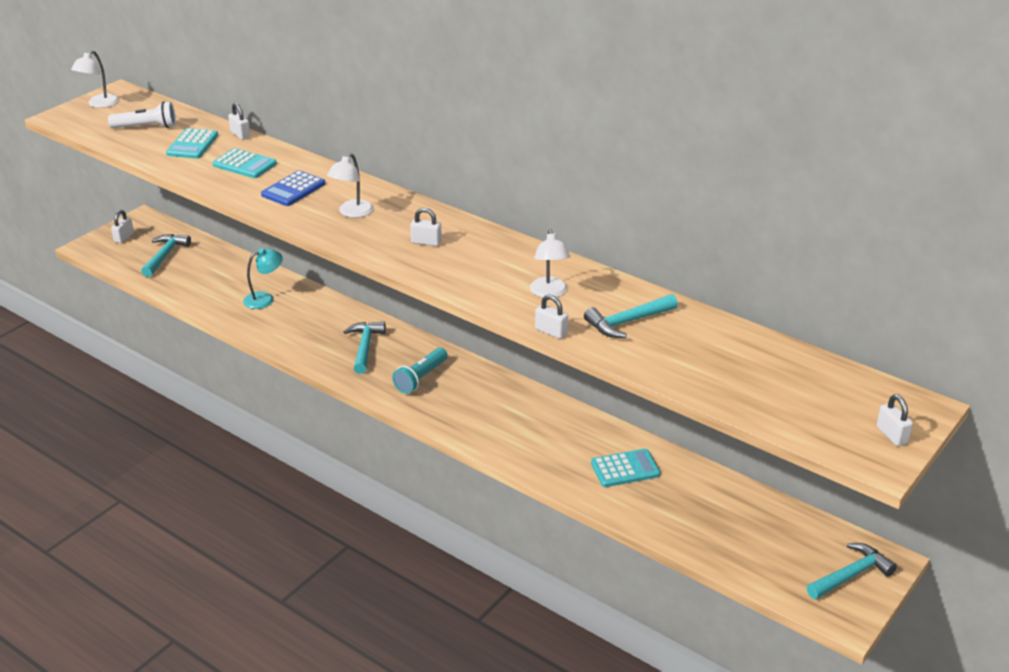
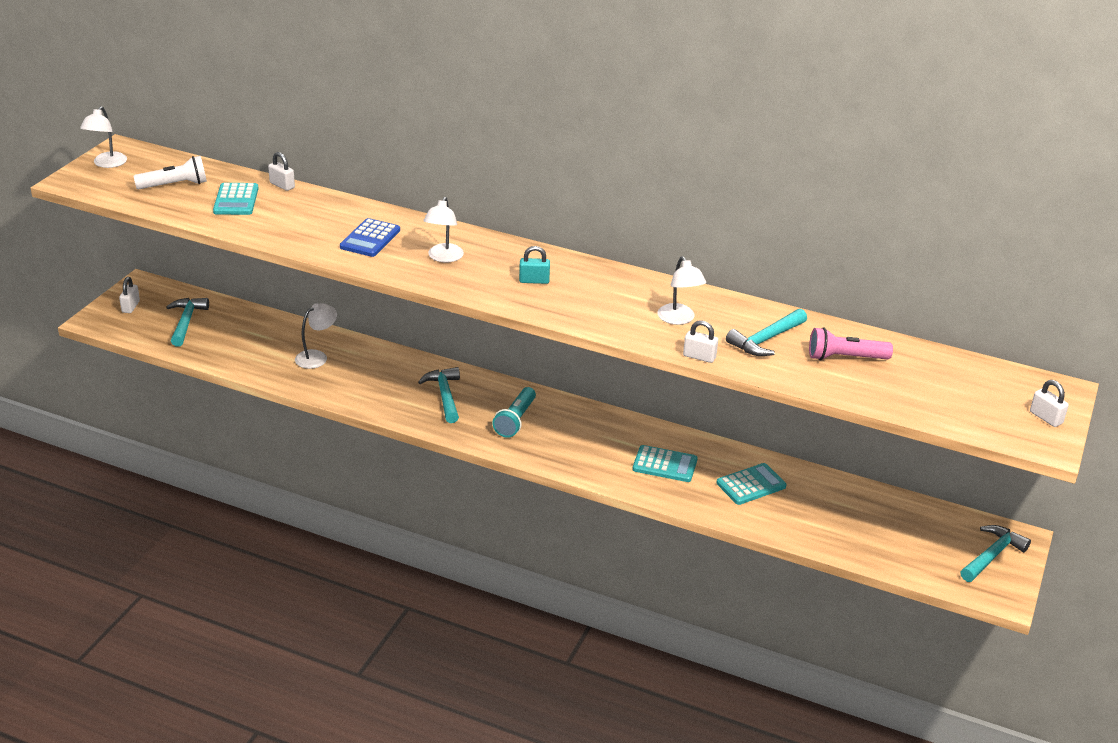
camera: 15 degrees left, 0 degrees up
(244, 164) = (304, 217): turquoise calculator -> turquoise calculator (665, 465)
(265, 299) = (317, 357): turquoise lamp -> white lamp
(426, 242) = (534, 280): white padlock -> turquoise padlock
(702, 349) = (845, 358): none -> pink flashlight

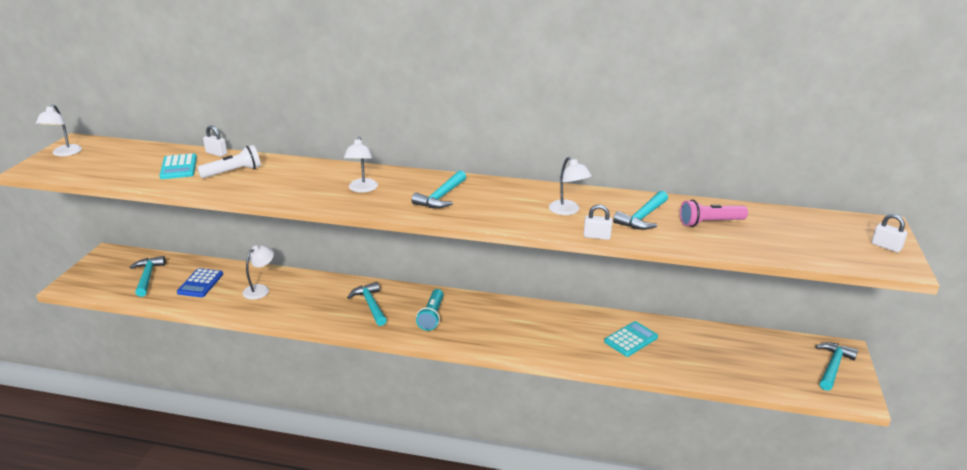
camera: 10 degrees left, 5 degrees down
(130, 307) = (99, 271): white padlock -> none
(174, 185) = (124, 162): white flashlight -> white flashlight (233, 172)
(370, 239) = (297, 182): blue calculator -> blue calculator (200, 283)
(534, 280) = (441, 197): turquoise padlock -> turquoise hammer
(665, 465) = (559, 334): turquoise calculator -> none

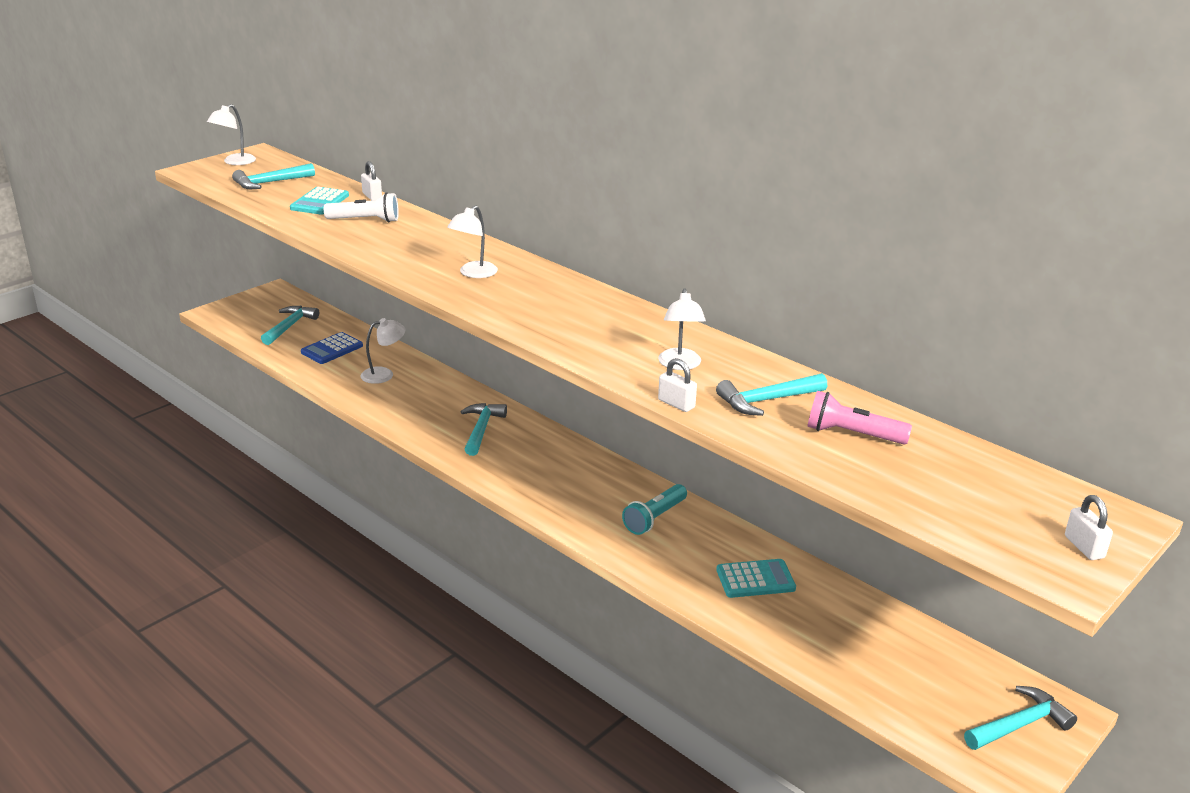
camera: 30 degrees right, 0 degrees up
(432, 316) = (537, 465): turquoise flashlight -> turquoise flashlight (655, 518)
(441, 197) = (549, 306): turquoise hammer -> turquoise hammer (270, 183)

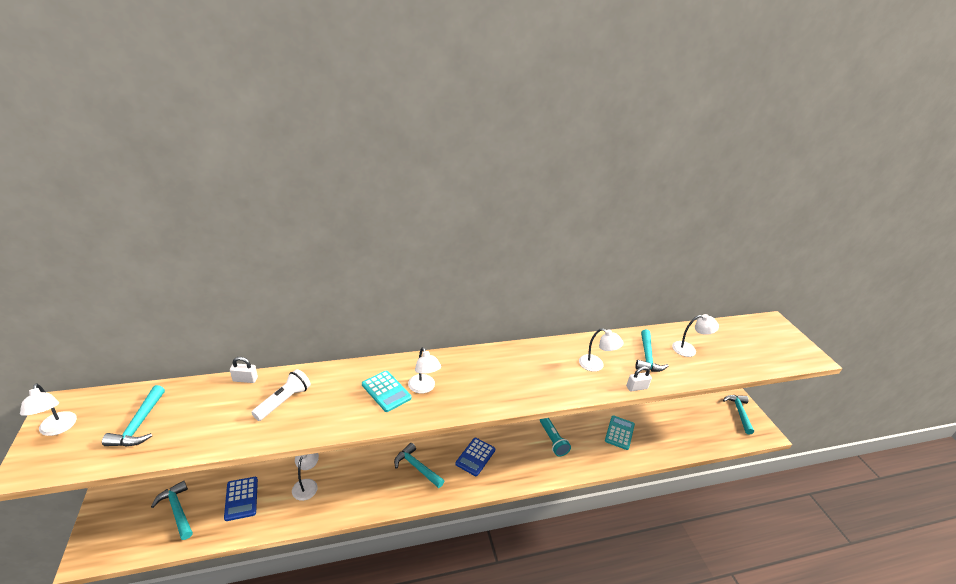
camera: 60 degrees left, 5 degrees up
(319, 202) = (219, 411): turquoise calculator -> turquoise calculator (386, 391)
(546, 464) = (475, 457): none -> blue calculator
(852, 434) = (689, 349): pink flashlight -> white lamp
(1084, 547) = (792, 341): white padlock -> none

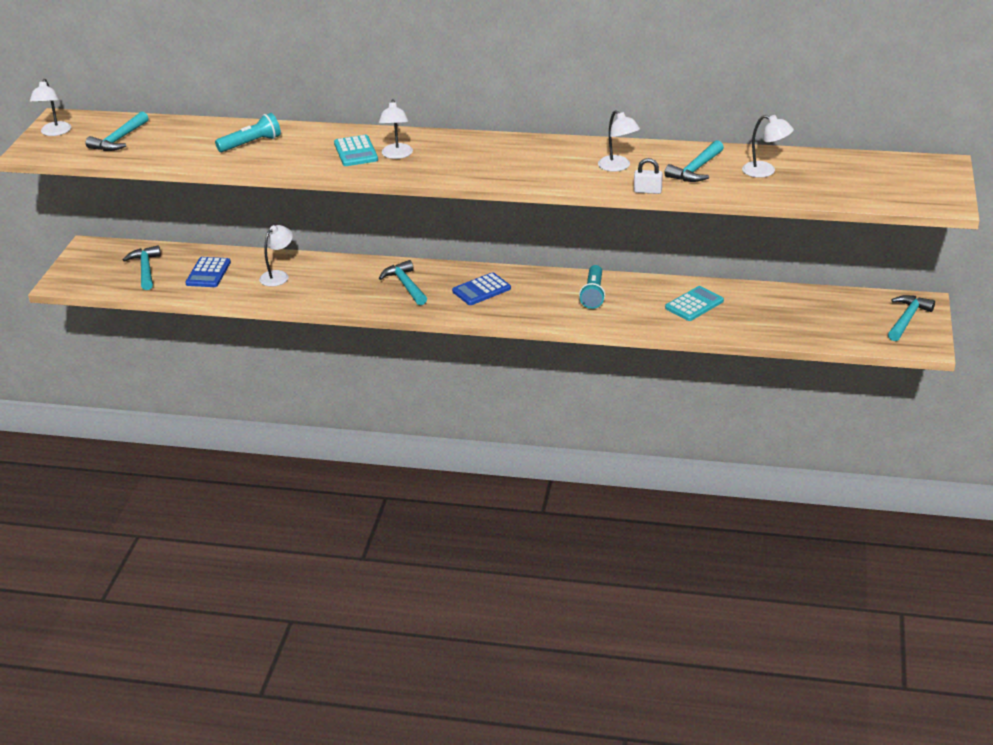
camera: 30 degrees right, 0 degrees up
(245, 379) = (224, 123): white padlock -> none
(284, 401) = (251, 144): white flashlight -> turquoise flashlight

